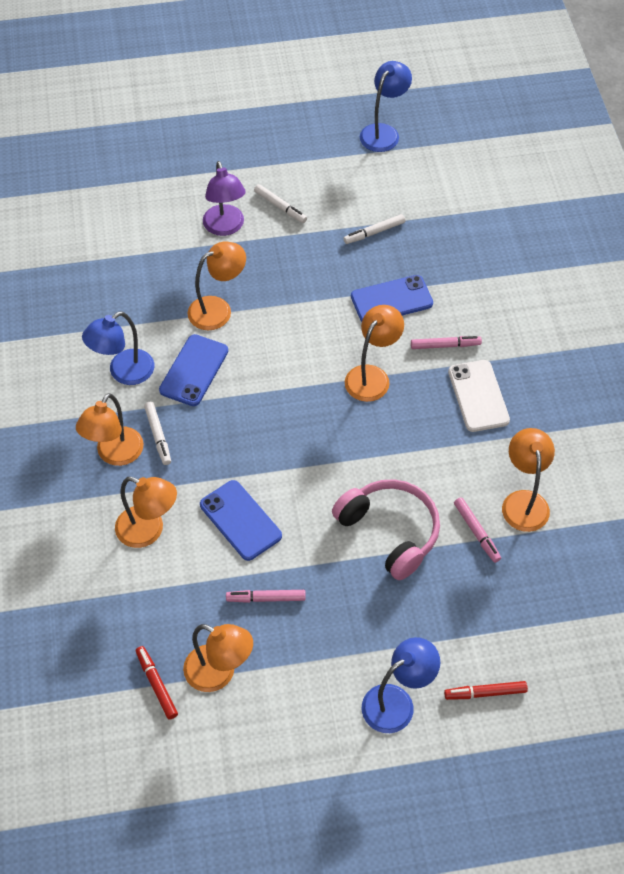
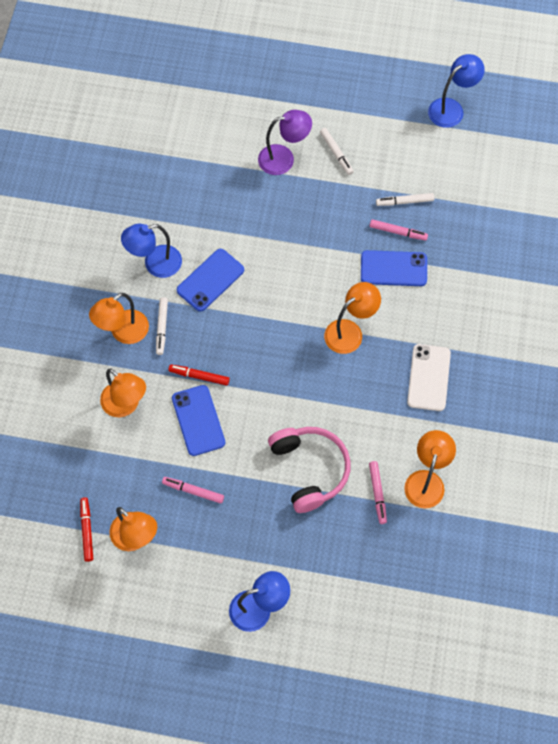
camera: 20 degrees right, 10 degrees up
(218, 309) = (249, 232): orange lamp -> none
(225, 227) = (284, 158): purple lamp -> purple lamp turned 105 degrees counterclockwise
(445, 345) = (420, 324): pink marker -> pink marker (398, 232)
(485, 693) = (328, 625): red marker -> red marker (199, 376)

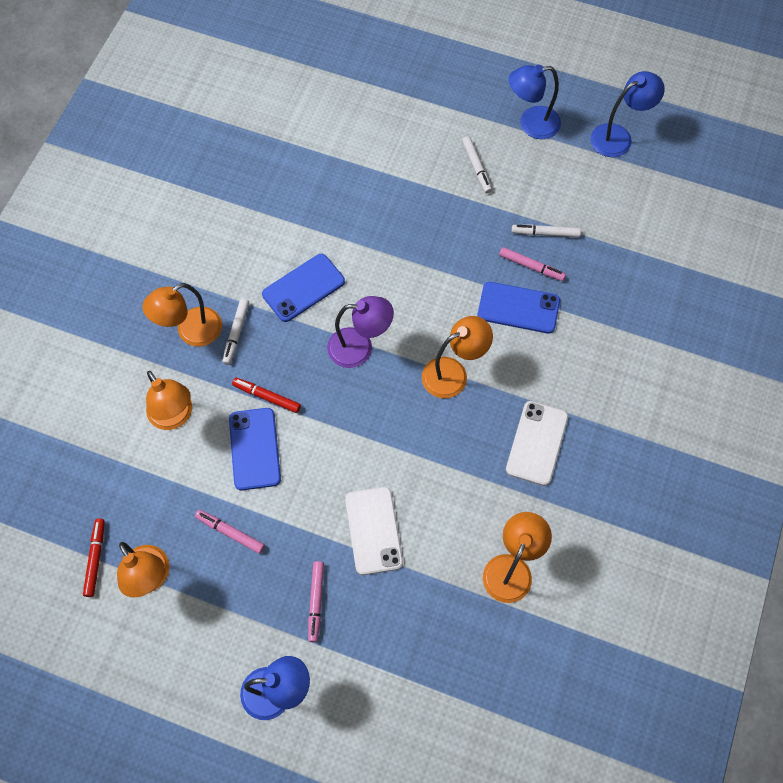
camera: 10 degrees right, 0 degrees up
(155, 264) = (244, 260): blue lamp -> blue lamp (531, 124)
(284, 158) = (415, 164): purple lamp -> purple lamp (360, 347)
(309, 470) = (373, 530): pink headphones -> white phone
(377, 493) = (449, 574): pink marker -> pink marker (316, 602)

